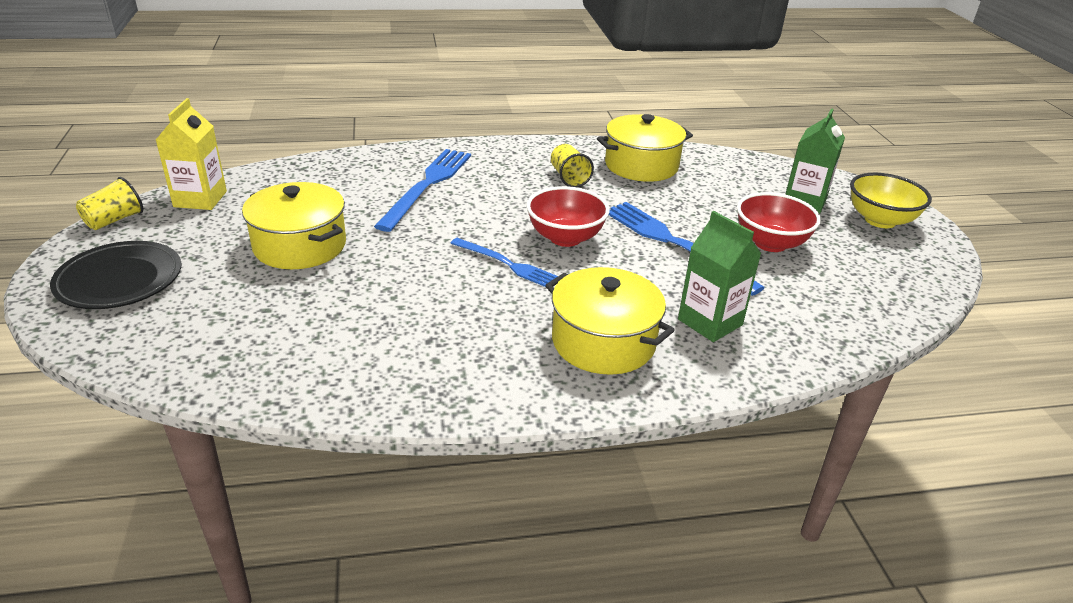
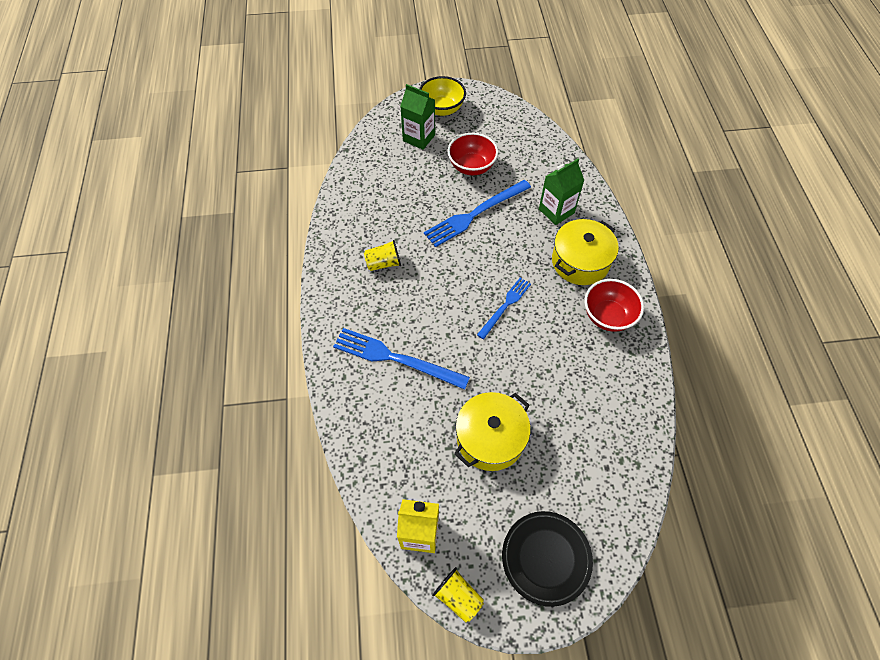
camera: 85 degrees left, 25 degrees up
(565, 238) = (470, 272): red bowl -> red bowl (608, 316)
(641, 165) = (364, 217): yellow pot -> none

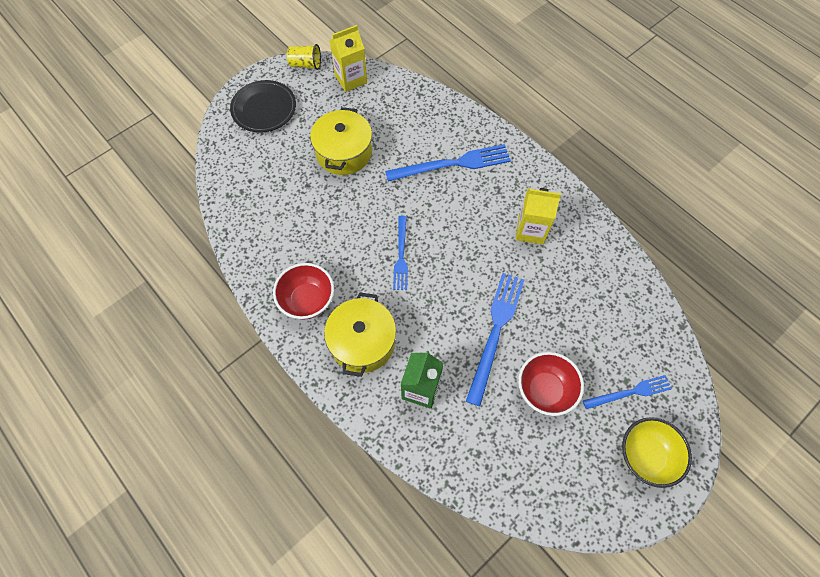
camera: 145 degrees right, 5 degrees up
(383, 263) = (530, 230): yellow cup -> yellow carton
(419, 138) = (630, 392): green carton -> blue fork

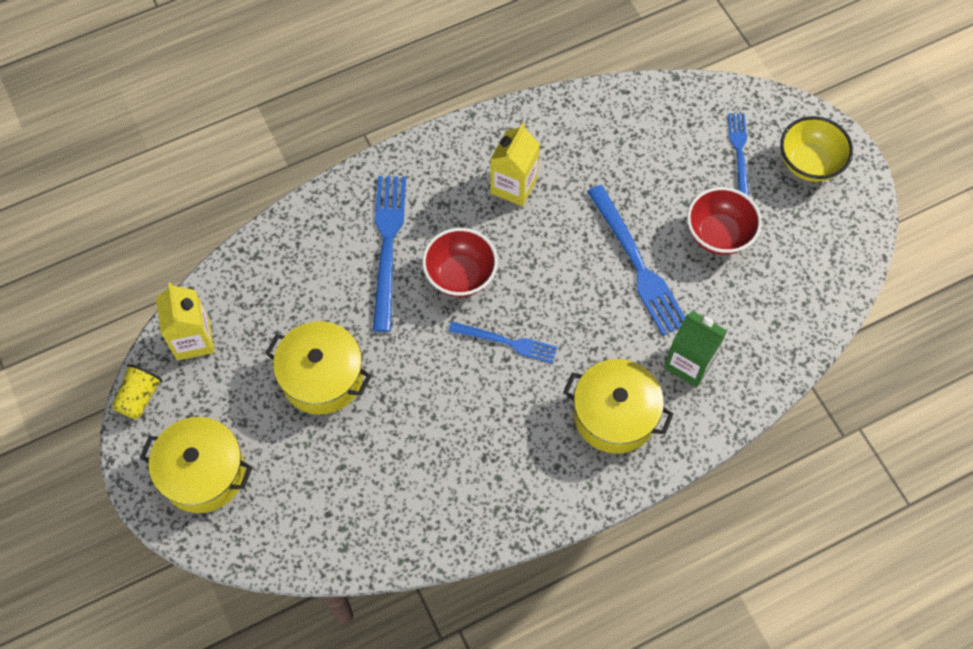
camera: 75 degrees left, 0 degrees up
(264, 109) = (203, 473): black plate -> yellow pot
(307, 300) = (540, 469): red bowl -> red bowl (460, 275)
(495, 332) = (637, 264): blue fork -> blue fork turned 150 degrees counterclockwise

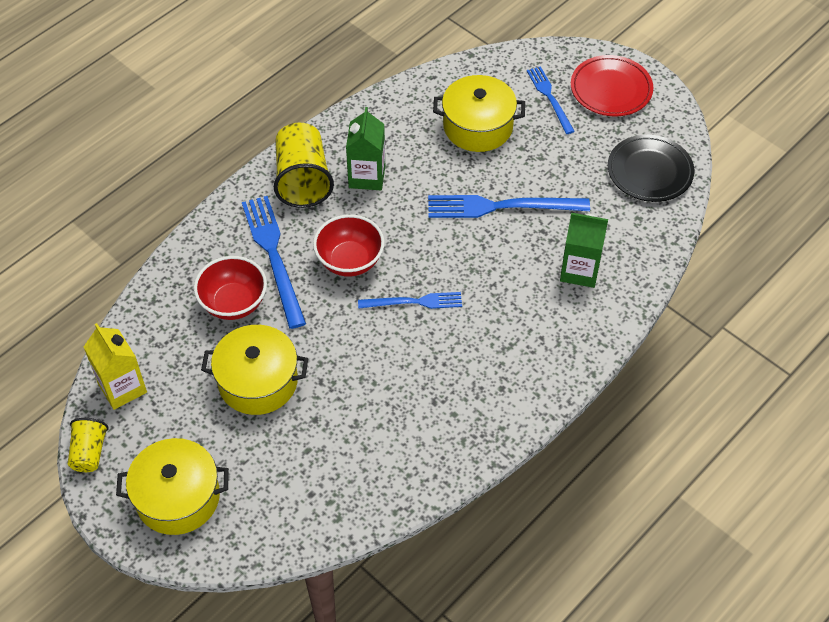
camera: 20 degrees left, 10 degrees down
(448, 169) = (303, 180): none -> yellow cup
(513, 186) = (367, 176): yellow carton -> green carton
(614, 415) = (534, 331): yellow pot -> yellow pot (478, 126)
(637, 264) = (501, 207): blue fork -> blue fork turned 135 degrees clockwise
(718, 234) = (560, 164): red bowl -> red bowl (234, 303)
(809, 163) = (611, 89): yellow bowl -> red plate
(810, 273) = (649, 171): none -> black plate

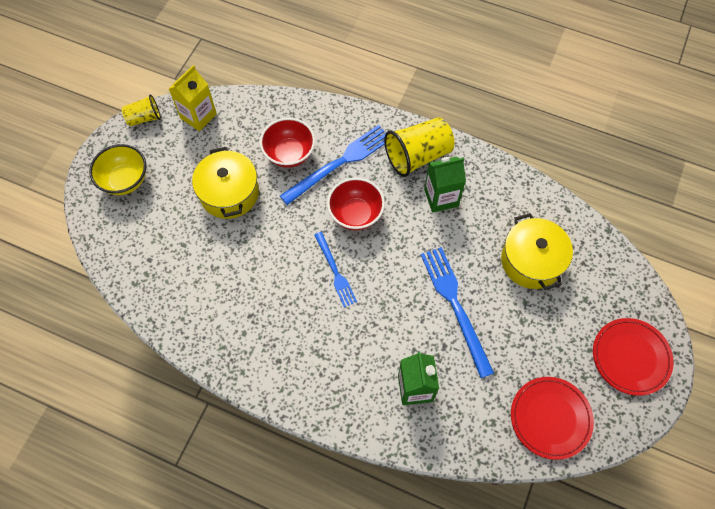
camera: 70 degrees right, 10 degrees up
(178, 497) = (125, 180): yellow pot -> yellow bowl
(549, 98) = (593, 308): blue fork -> none
(649, 171) = (550, 418): black plate -> red plate

